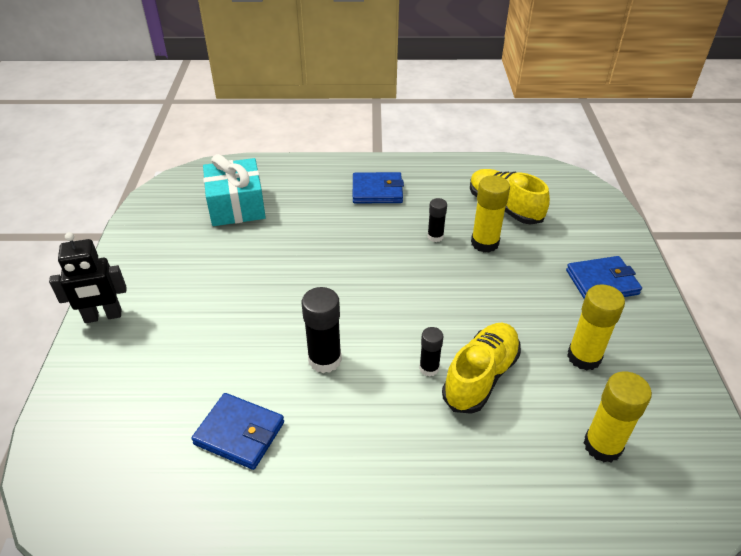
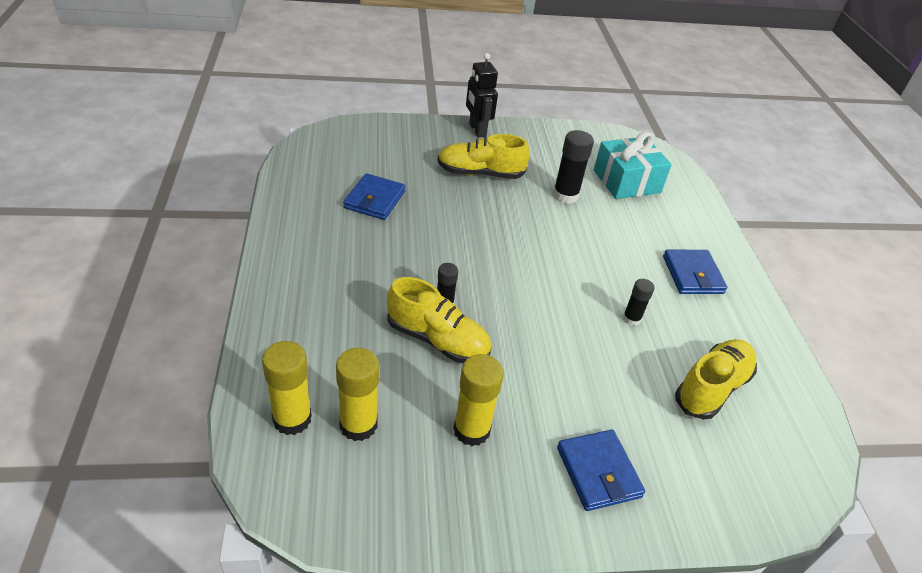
camera: 80 degrees right, 0 degrees up
(200, 321) = (480, 173): none -> yellow shoe
(325, 359) = (447, 240): black glue stick -> black glue stick (565, 195)
(484, 243) = (635, 361): yellow glue stick -> yellow glue stick (292, 419)

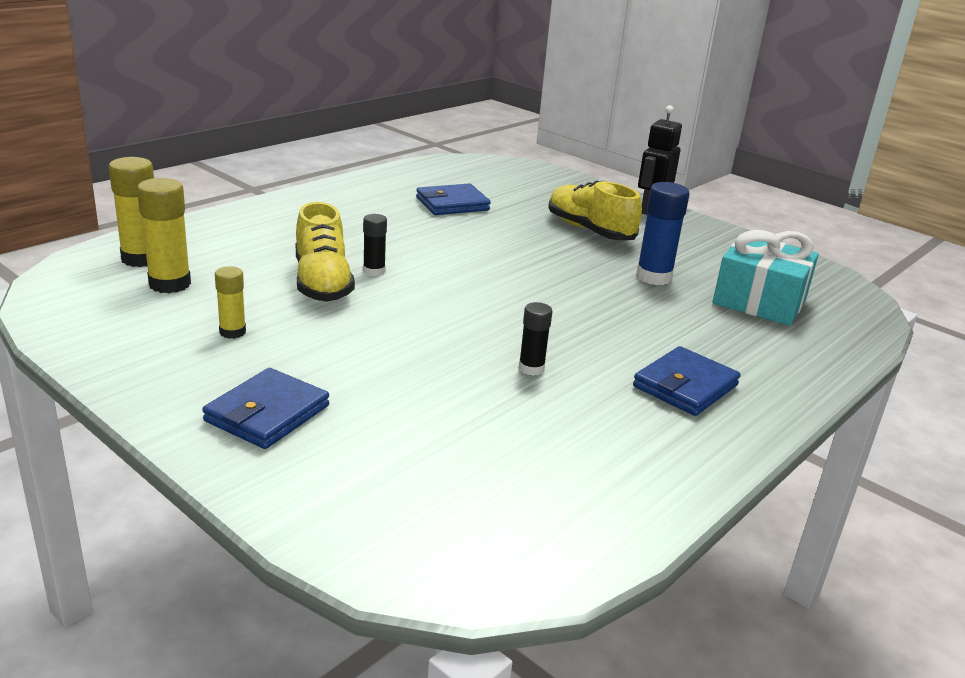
camera: 50 degrees right, 15 degrees down
(471, 430) = (232, 332): yellow glue stick -> yellow glue stick, size x0.59
(565, 195) = (653, 277): black glue stick -> blue glue stick
(712, 388) = (509, 452): yellow shoe -> none

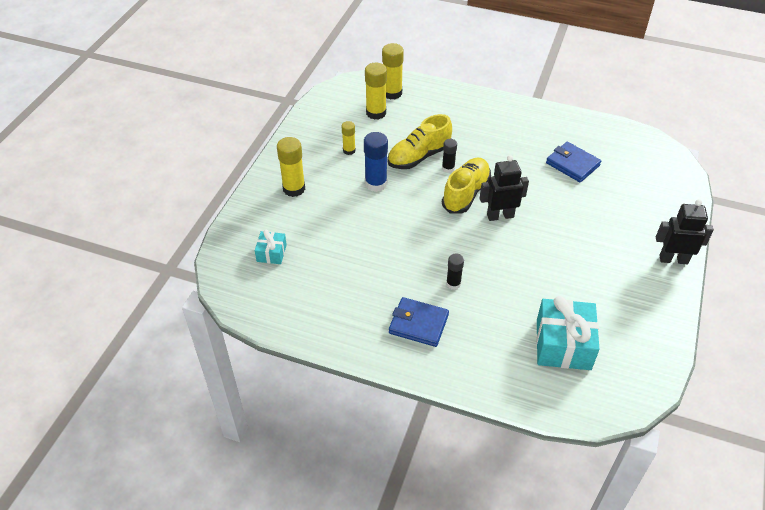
camera: 70 degrees right, 20 degrees up
(267, 413) = (294, 189): blue wallet -> yellow glue stick
(425, 488) = (271, 253): none -> turquoise gift
(506, 268) = (500, 216): none -> black robot
(531, 368) = (391, 258): black glue stick -> black glue stick (453, 284)
(589, 230) = (597, 236): yellow shoe -> yellow shoe (466, 193)
(653, 277) = (551, 284): blue glue stick -> blue glue stick (376, 184)

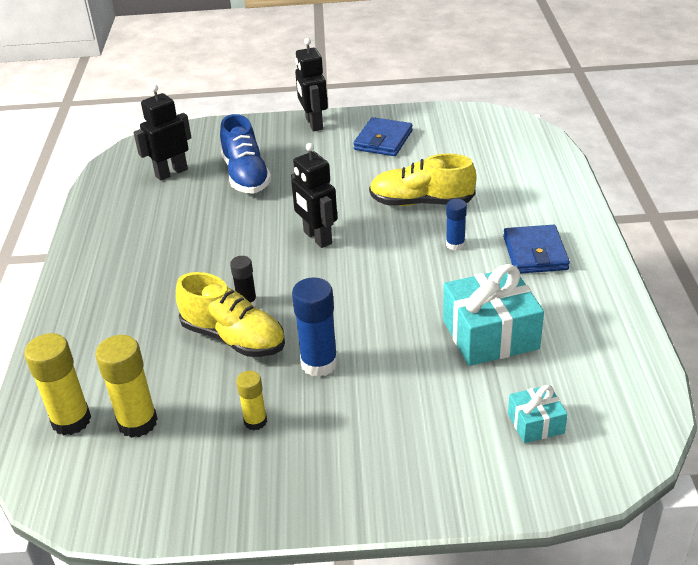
camera: 110 degrees left, 10 degrees down
(294, 189) = (385, 455): yellow glue stick -> none
(453, 284) = (455, 244): black glue stick -> blue glue stick
(466, 193) = (291, 274): yellow shoe -> yellow shoe (421, 202)
(563, 344) = (477, 161): turquoise gift -> turquoise gift (490, 334)
(572, 164) = (188, 205): blue wallet -> blue wallet (383, 140)
(601, 200) = (246, 176): none -> blue shoe
(622, 164) = (171, 173): none -> black robot

